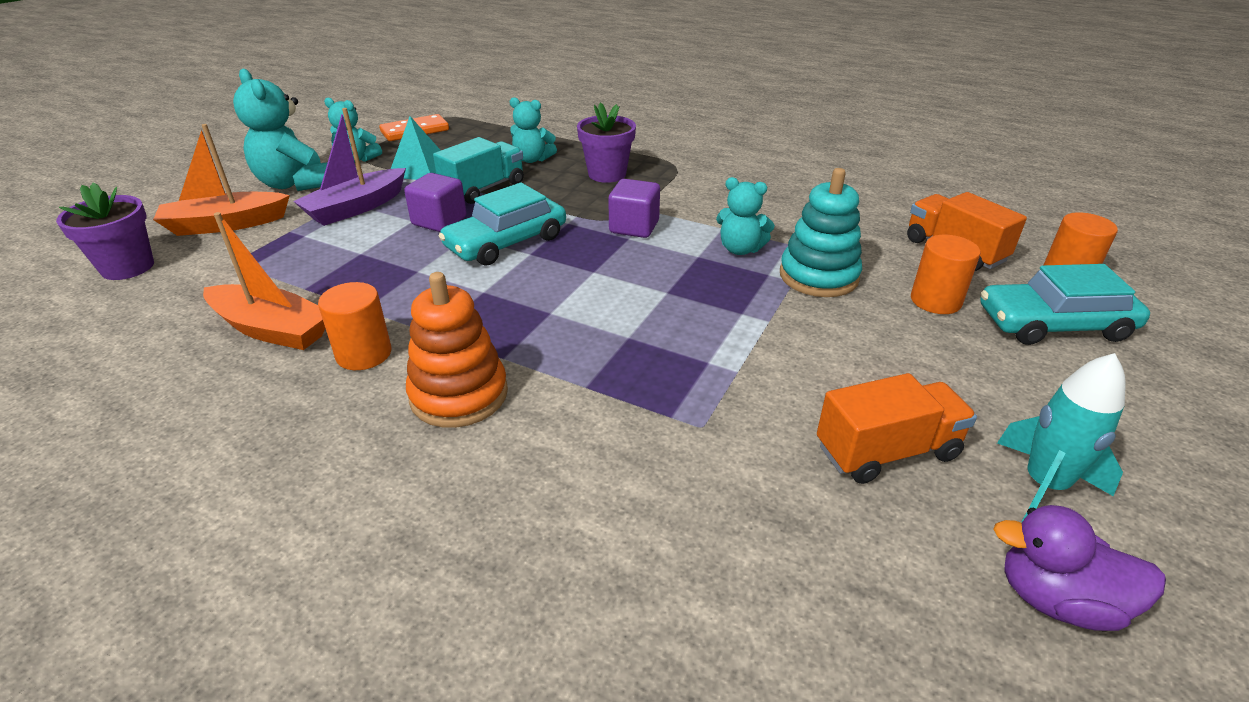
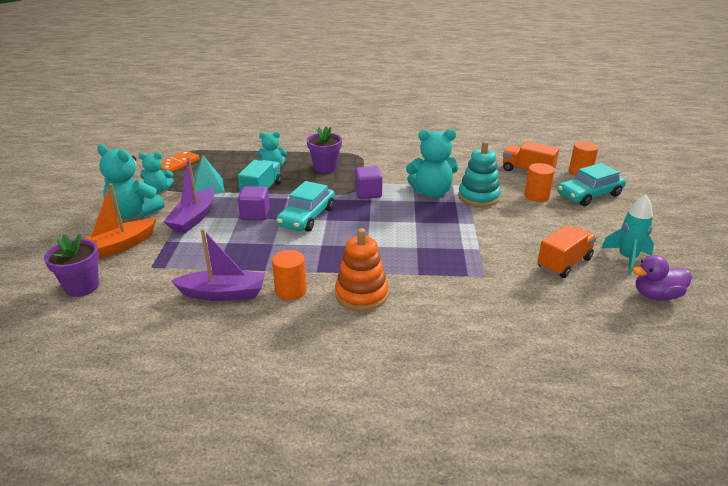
camera: 25 degrees left, 5 degrees down
(272, 329) = (223, 294): orange boat -> purple boat
(740, 249) = (431, 192): turquoise teddy bear -> turquoise teddy bear, size x1.64

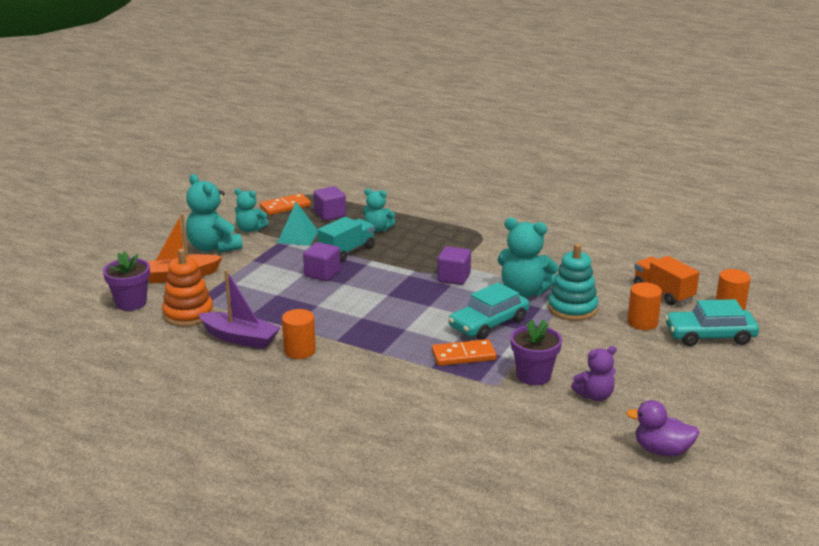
camera: 25 degrees right, 5 degrees down
(194, 218) = (263, 265): purple boat -> none
(222, 163) = (330, 214): none -> purple cube
(307, 217) = (370, 287): turquoise car -> turquoise car (488, 323)
(325, 167) = (432, 240): purple flower pot -> purple flower pot (533, 376)
(361, 295) = (360, 371): orange stacking toy -> orange stacking toy (188, 314)
(435, 256) = (463, 355): none -> orange domino
(564, 263) = (594, 396): orange truck -> purple teddy bear
(627, 258) = (673, 409): turquoise rocket -> none

